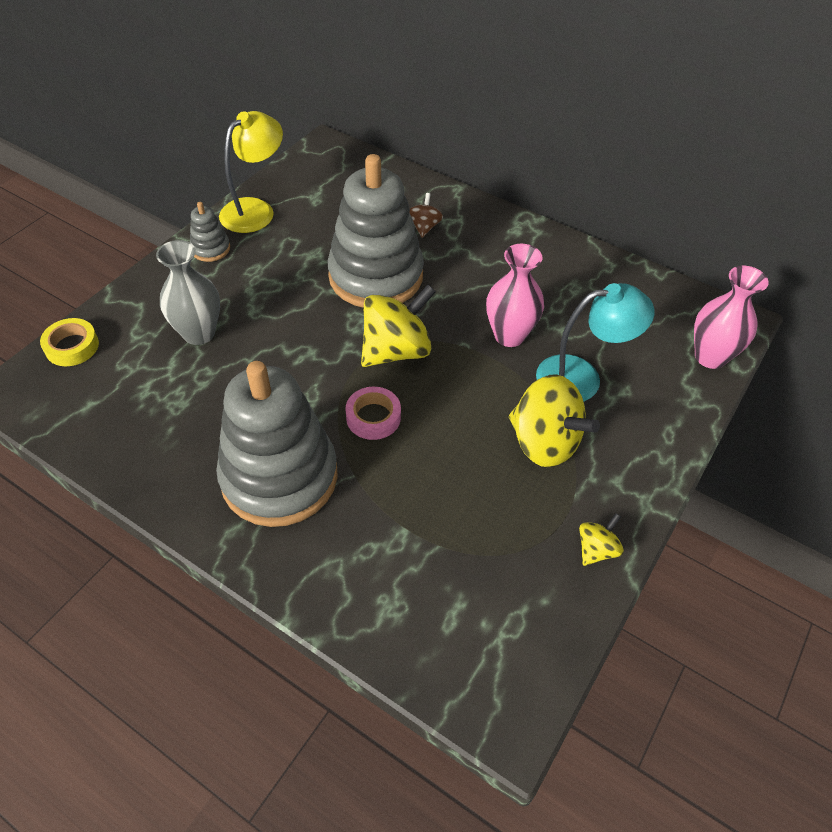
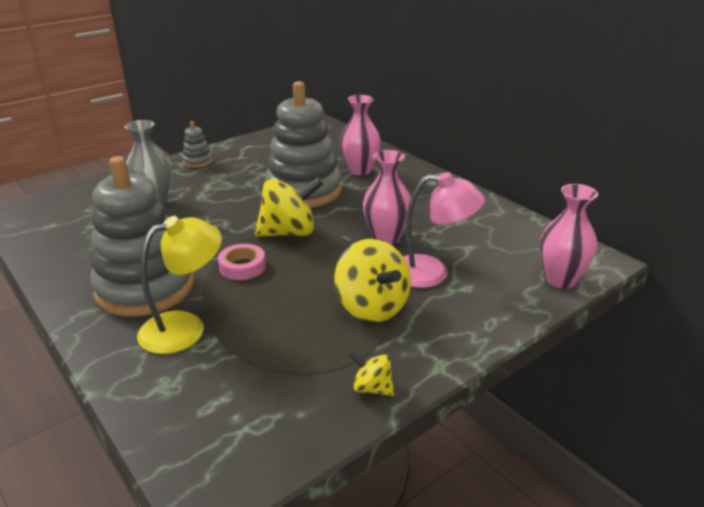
camera: 20 degrees right, 20 degrees down
(72, 346) = (66, 195): yellow tape -> none
(255, 210) = (244, 147): yellow lamp -> yellow lamp (185, 327)
(424, 227) = (360, 170): brown spinning top -> pink vase
(581, 377) = (432, 273): turquoise lamp -> pink lamp
(596, 549) = (372, 388): yellow spinning top -> yellow spinning top turned 120 degrees counterclockwise

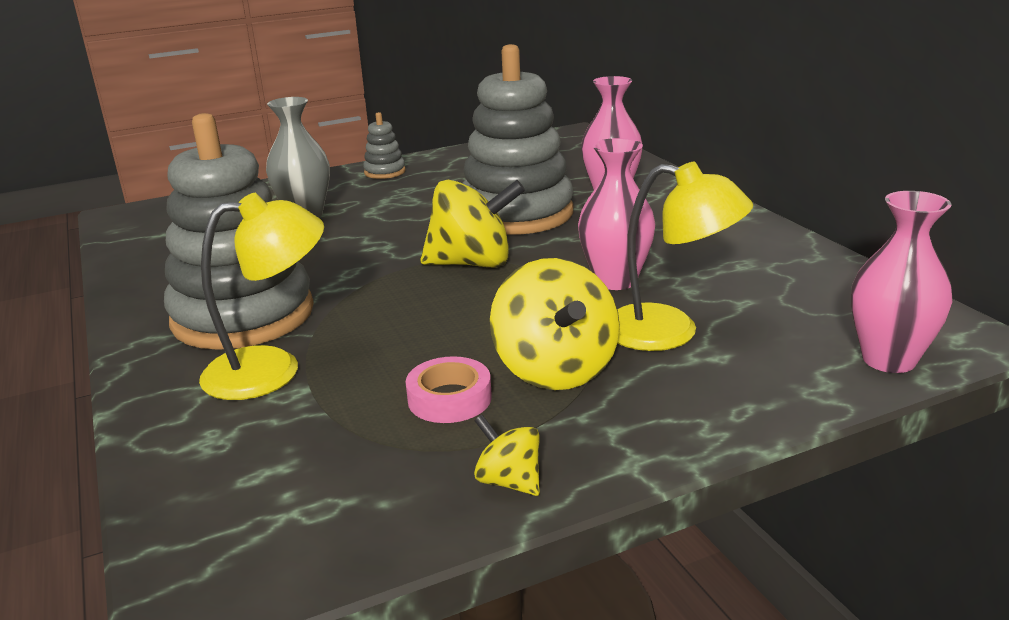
camera: 15 degrees right, 5 degrees down
(242, 267) = (387, 301): pink tape -> pink tape (449, 398)
(432, 273) = (670, 332): pink lamp -> yellow lamp

